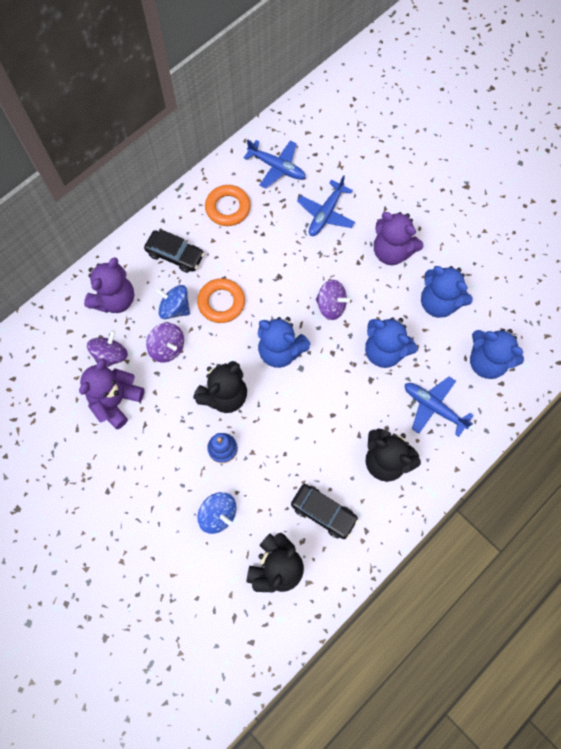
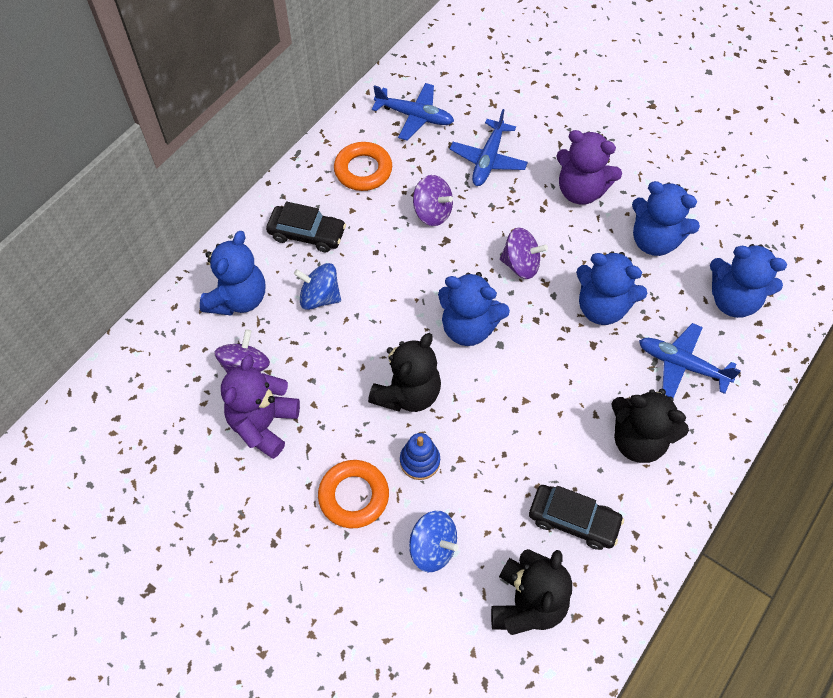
camera: 10 degrees left, 10 degrees down
(115, 299) = (238, 299): purple teddy bear -> blue teddy bear
(167, 348) = (320, 347): purple spinning top -> purple spinning top (432, 212)
(221, 302) = (379, 281): orange ring -> orange ring (354, 496)

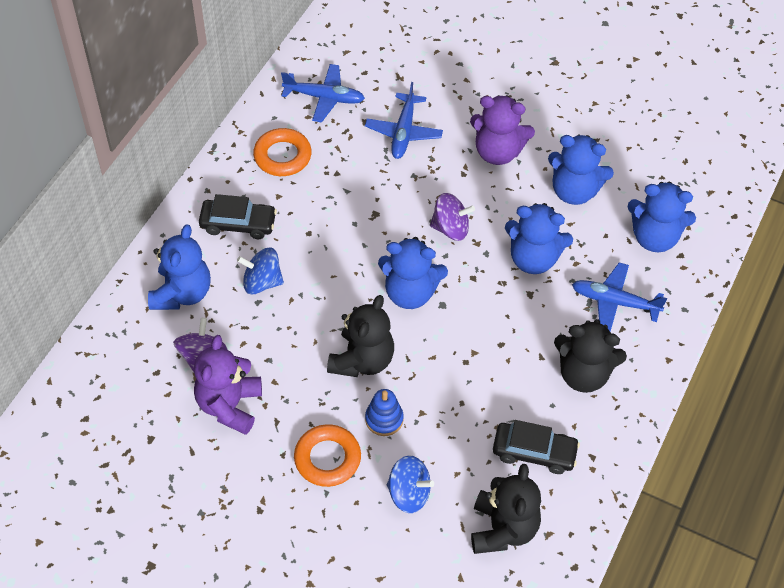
camera: 10 degrees left, 5 degrees down
(432, 212) = (357, 189): purple spinning top -> none

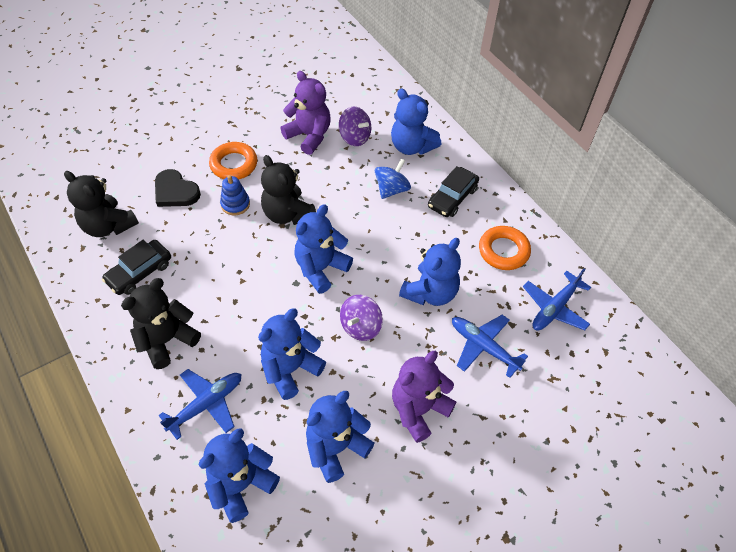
camera: 120 degrees right, 0 degrees up
(374, 192) = (430, 292): none -> blue teddy bear
(409, 493) = (175, 191): blue spinning top -> black heart

